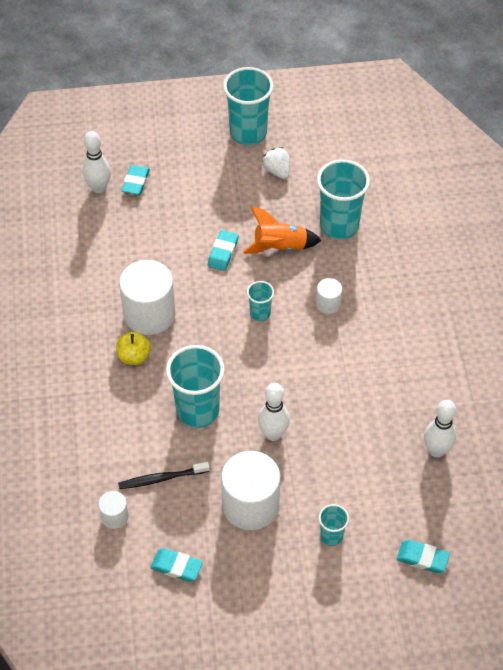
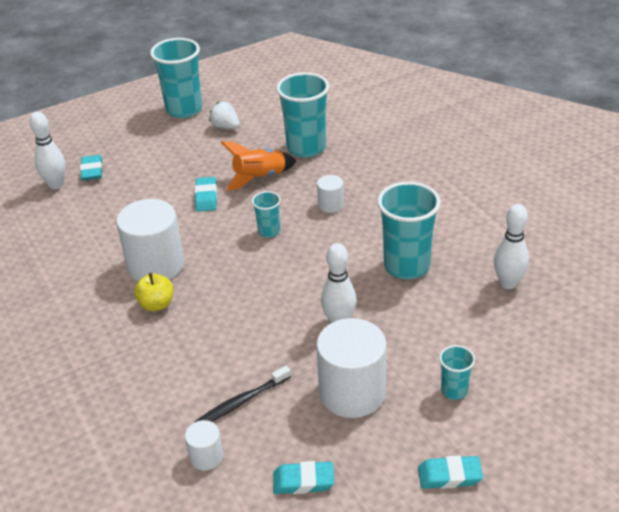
camera: 20 degrees left, 15 degrees down
(197, 410) = (249, 328): turquoise cup -> turquoise cup (406, 266)
(422, 558) = (558, 377): turquoise eraser -> turquoise eraser (449, 475)

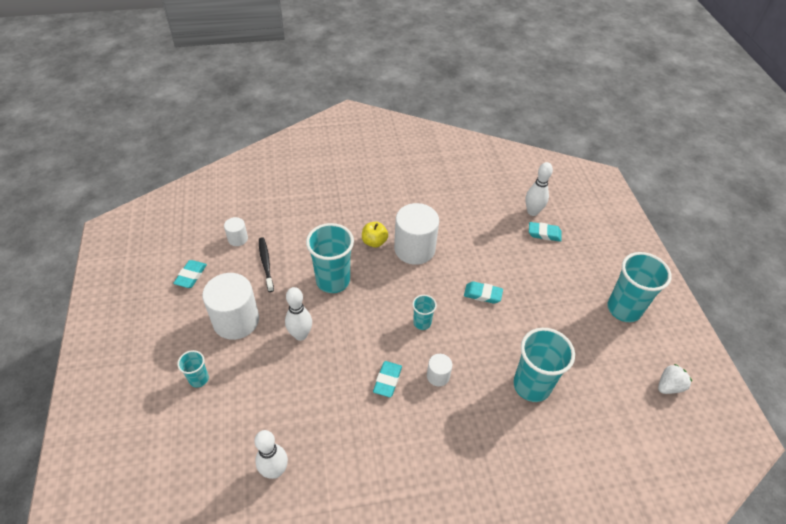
camera: 105 degrees right, 10 degrees up
(225, 127) = (585, 332): white strawberry -> white strawberry (669, 386)
(259, 177) = (496, 336): orange rocket -> none
(406, 266) = (335, 402): turquoise cup -> turquoise cup (333, 281)
(449, 475) = (141, 347): turquoise eraser -> turquoise eraser (387, 380)

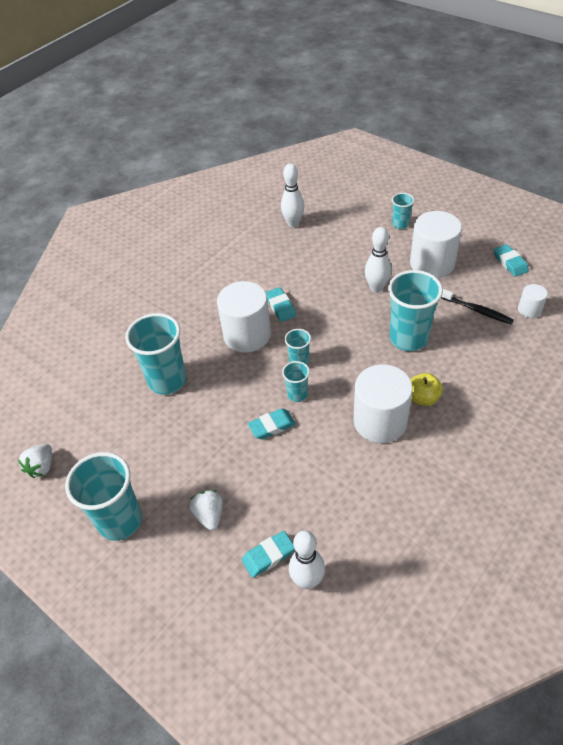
camera: 145 degrees right, 0 degrees up
(438, 376) = (247, 335): white cylinder -> white cylinder, size x2.08
(446, 301) = (297, 394): none -> turquoise cup
(564, 274) = (209, 515): none -> white strawberry

